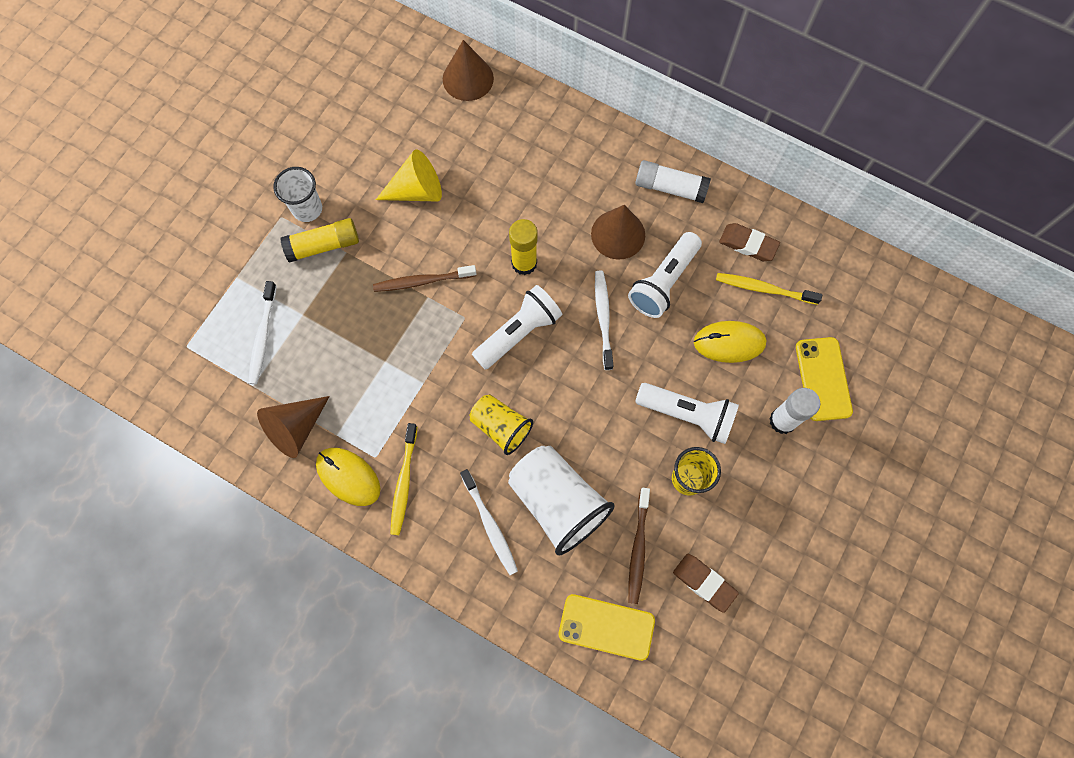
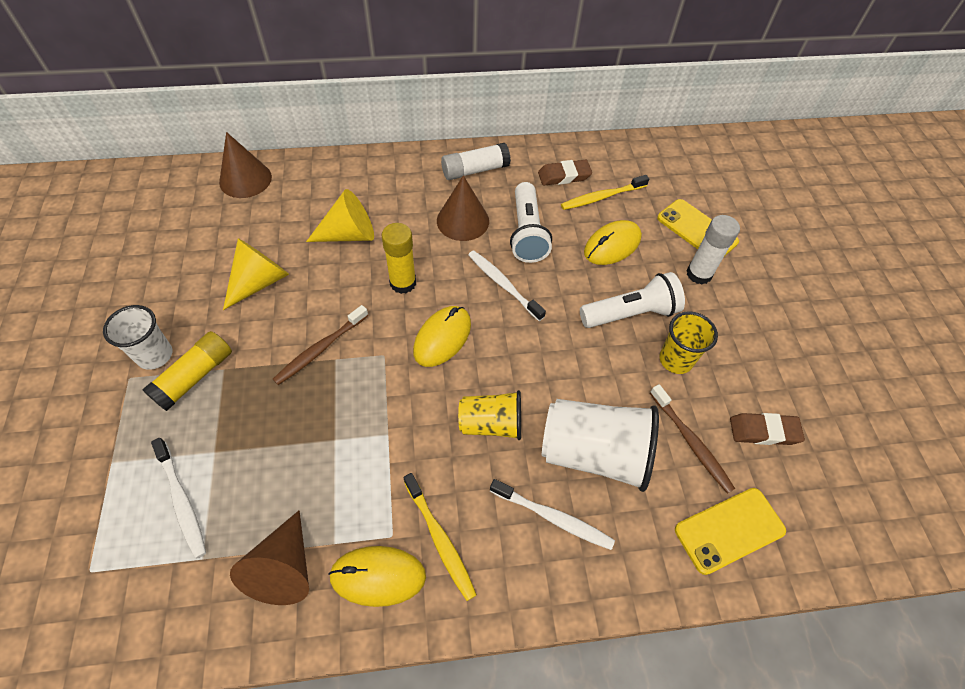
camera: 40 degrees left, 15 degrees down
(514, 188) = (349, 234): none -> yellow cone
(518, 333) = (442, 338): white flashlight -> yellow mouse

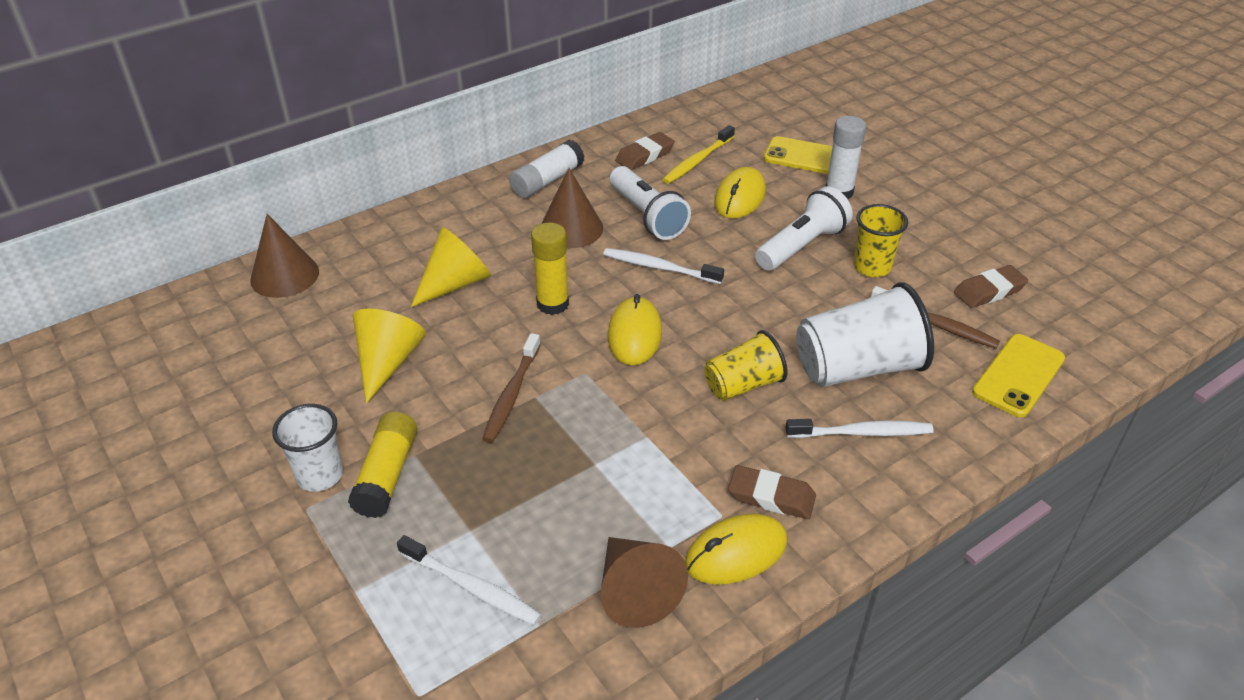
camera: 25 degrees left, 15 degrees down
(440, 539) = (771, 497): yellow toothbrush -> brown eraser

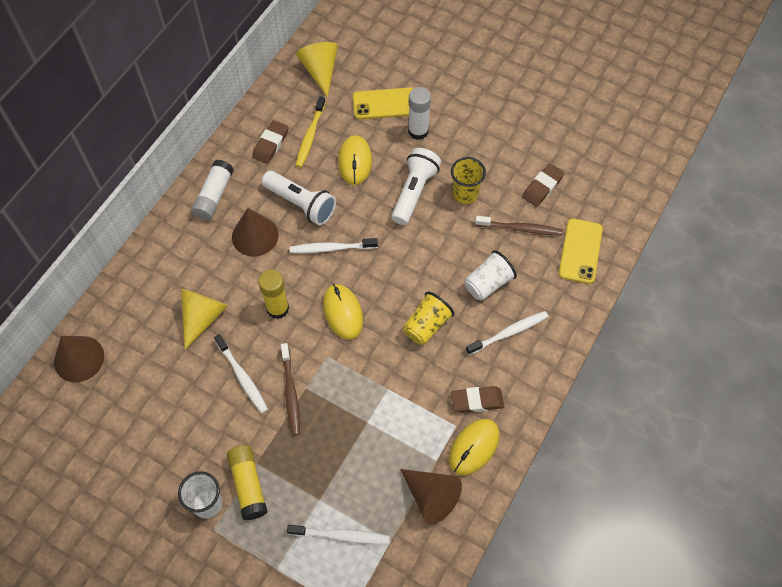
camera: 25 degrees left, 20 degrees up
(387, 362) = (197, 401): yellow cone -> yellow cone (320, 71)
(461, 357) = (242, 377): none -> white toothbrush
(857, 368) = (488, 283): white cup -> white cup, size x0.61

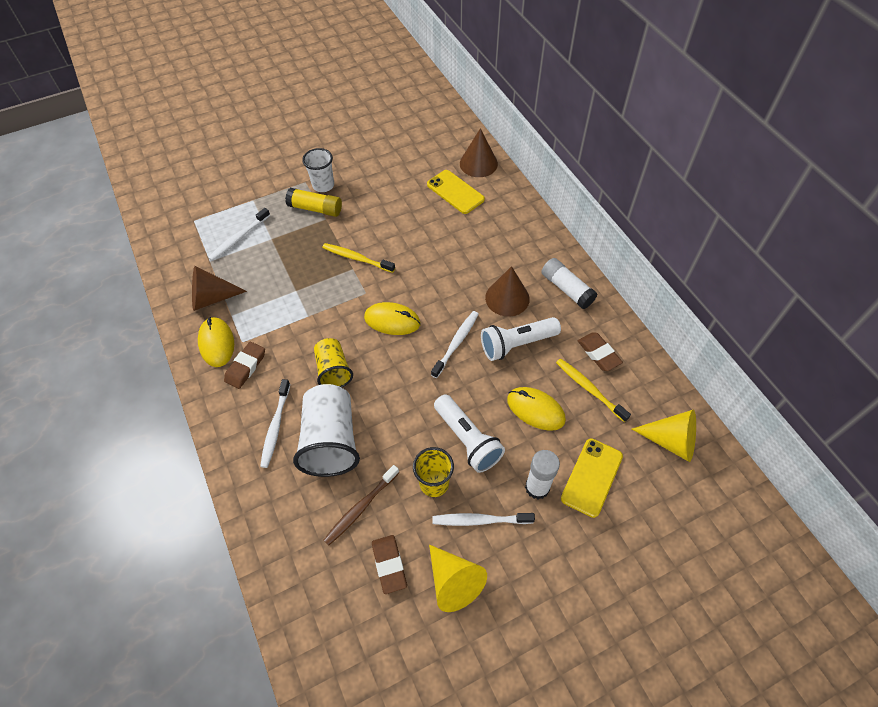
camera: 125 degrees right, 5 degrees down
(202, 317) = (458, 236): yellow cone -> yellow cone (454, 581)
(242, 377) = (392, 238): white toothbrush -> white toothbrush (480, 520)
(277, 308) = (429, 282): yellow glue stick -> none
(290, 393) = (357, 258): brown toothbrush -> yellow toothbrush
(488, 283) = (331, 441): white cup -> white cup, size x1.65
(580, 251) = (295, 547): yellow phone -> yellow phone (455, 192)

